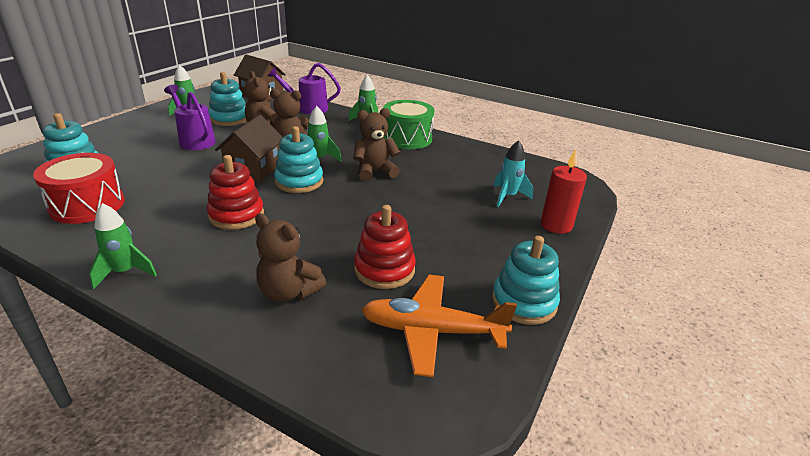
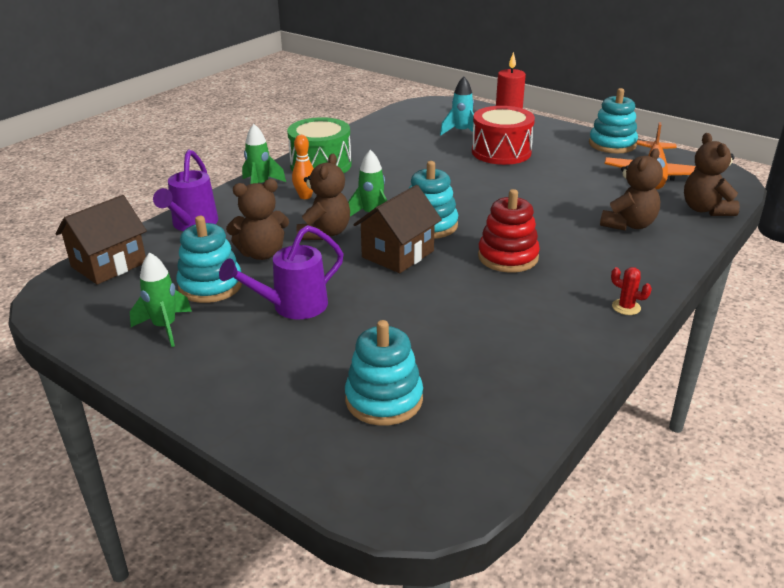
camera: 80 degrees left, 0 degrees up
(87, 205) = (494, 362): red drum -> red drum (501, 152)
(125, 272) = (626, 307): green rocket -> red cactus
(253, 170) = (398, 254): brown house -> brown house turned 75 degrees counterclockwise
(350, 136) = (305, 196): none -> orange bowling pin
(374, 172) = (407, 185): brown teddy bear -> brown teddy bear (705, 209)
(384, 269) = (586, 187): red stacking toy -> none

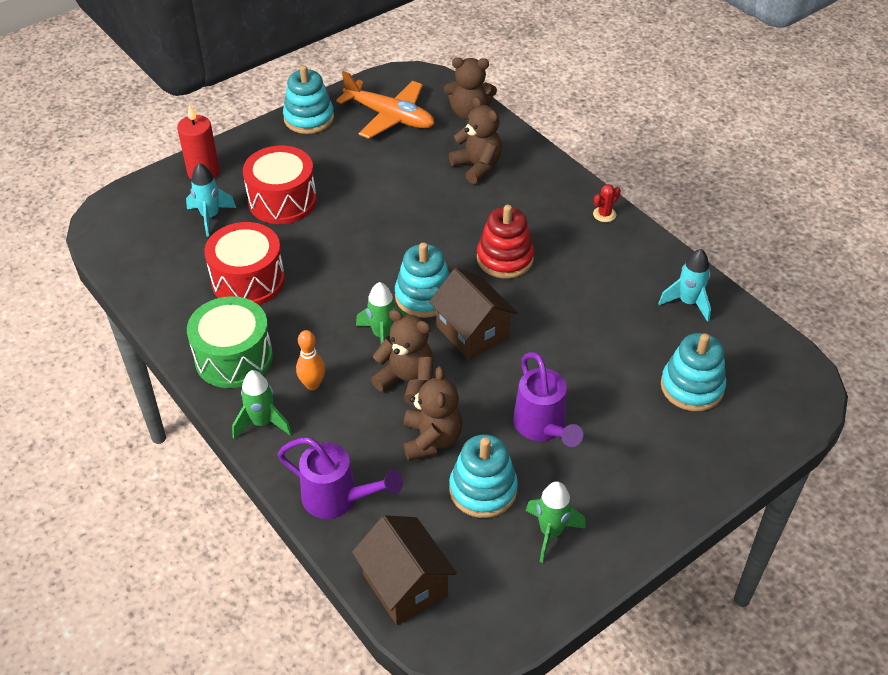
camera: 75 degrees left, 15 degrees up
(403, 156) = (248, 280): none -> red drum
(522, 384) = (688, 303): none -> turquoise rocket

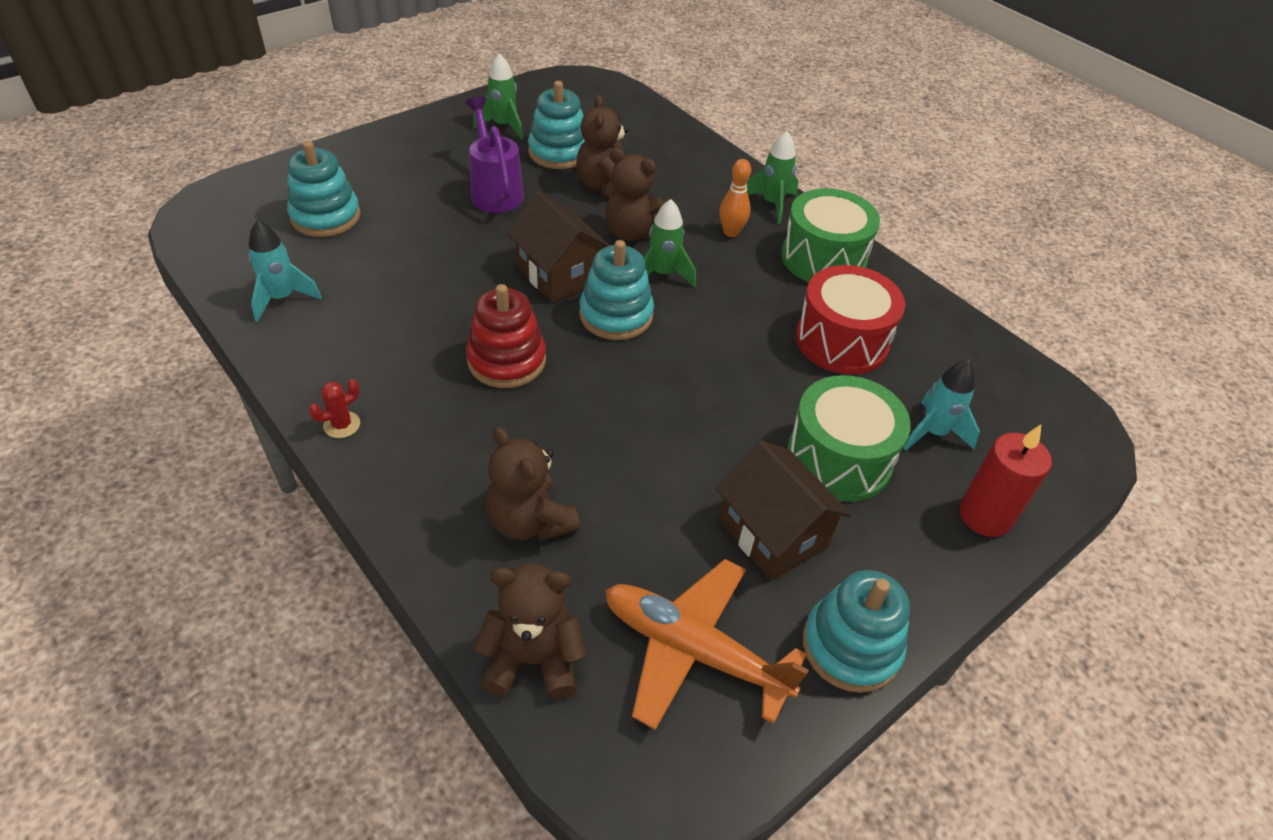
camera: 175 degrees right, 0 degrees up
(282, 201) = (838, 459): red drum -> green drum
(337, 498) = (688, 152): purple watering can -> none
(405, 585) = (625, 105): brown house -> brown house (773, 534)

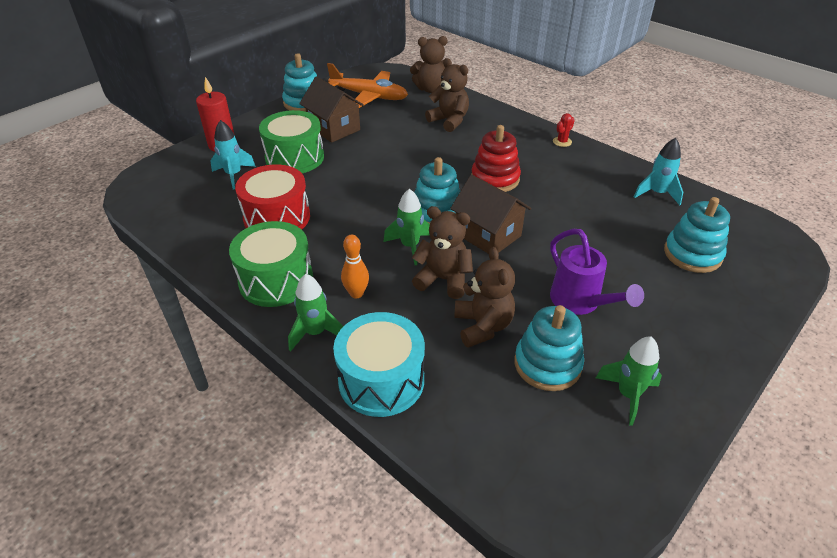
camera: 175 degrees right, 5 degrees down
(710, 163) = (381, 380): none -> turquoise drum

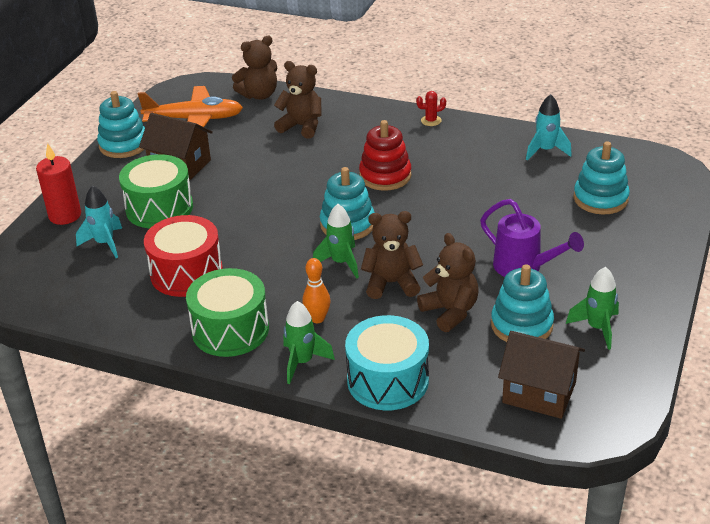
camera: 20 degrees left, 5 degrees down
(488, 235) = (409, 231): brown house -> brown house (539, 392)
(562, 142) = (431, 121): red cactus -> red cactus turned 60 degrees clockwise

